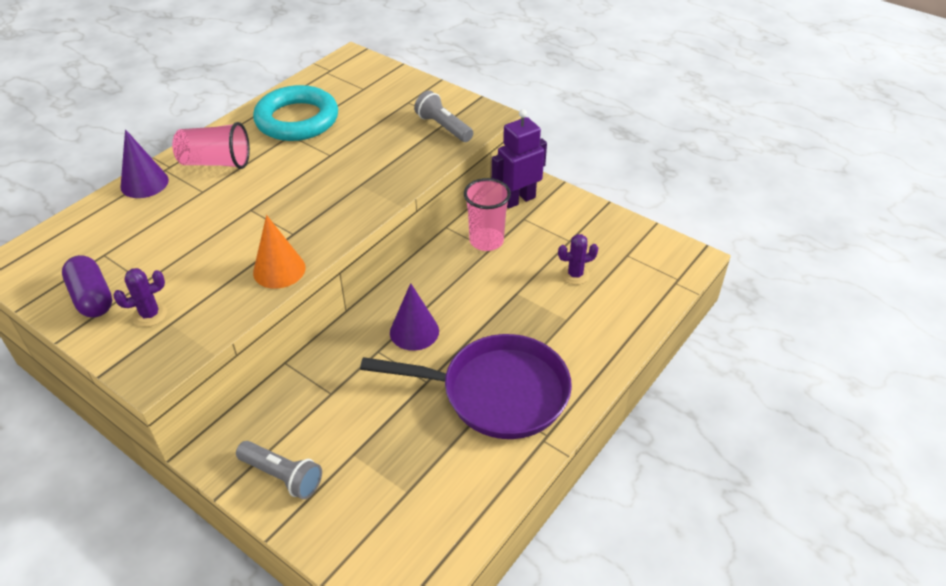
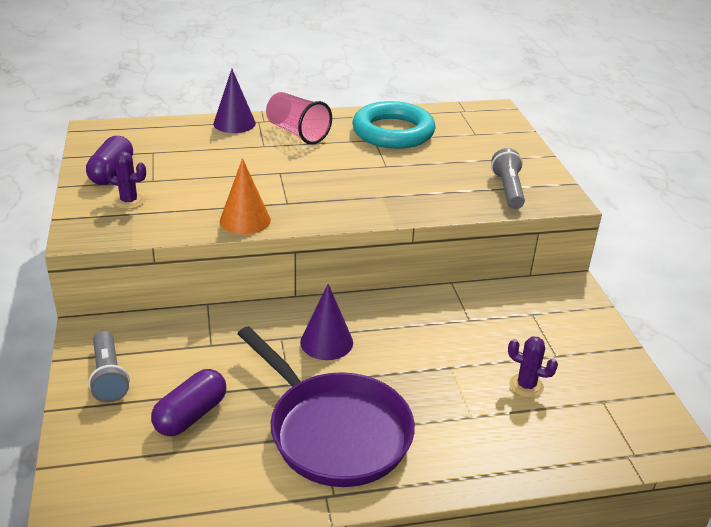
camera: 40 degrees right, 10 degrees down
(386, 456) = (191, 415): none -> purple capsule
(486, 241) = (474, 312): pink cup -> none
(518, 200) = (545, 296): purple robot -> none

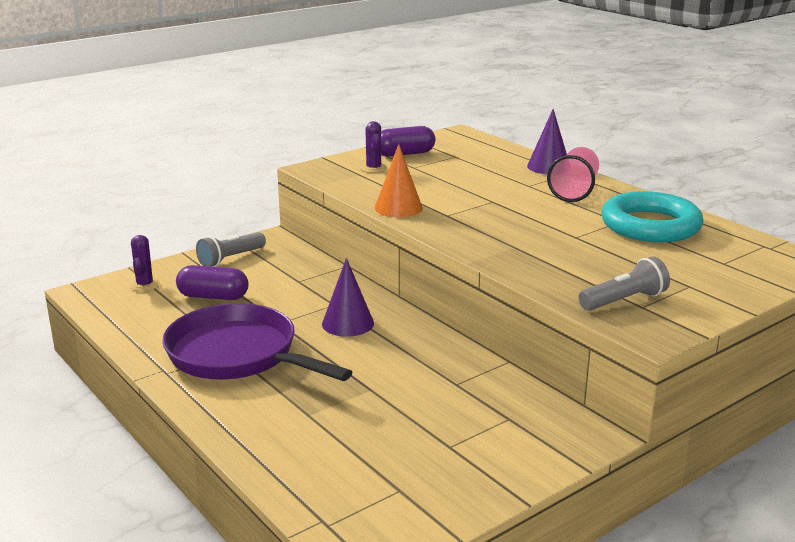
camera: 65 degrees right, 10 degrees down
(334, 431) = (238, 355): purple pan -> purple pan turned 105 degrees clockwise
(526, 386) = (381, 436): purple cactus -> purple cactus (144, 285)

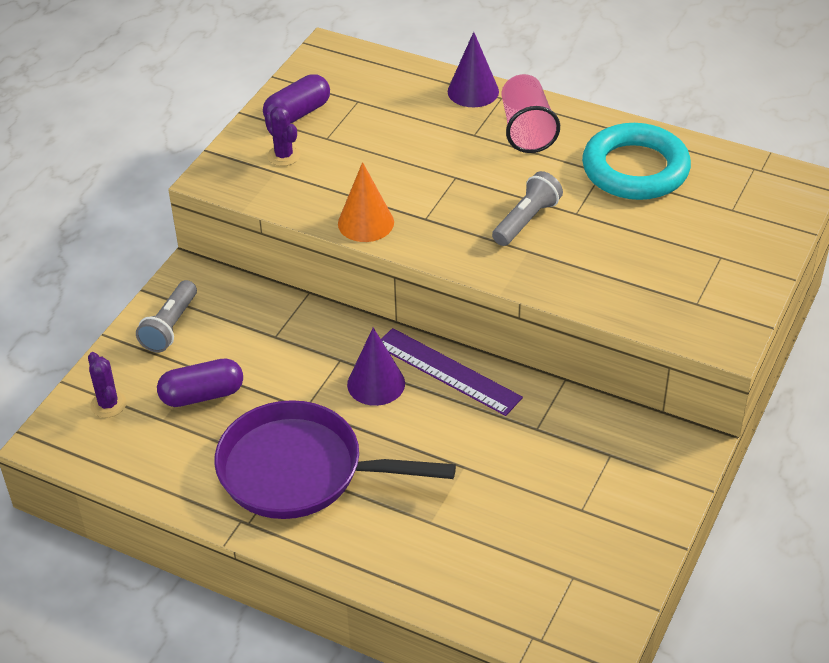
camera: 25 degrees left, 20 degrees up
(412, 331) = (447, 371): none -> purple ruler
(624, 301) = (677, 301): grey flashlight -> grey flashlight (526, 220)

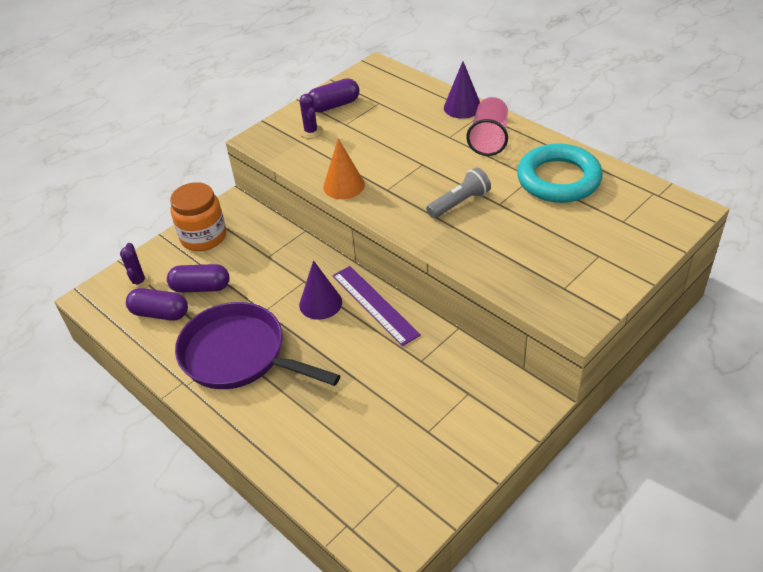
camera: 20 degrees right, 0 degrees up
(162, 440) = (160, 313): none -> purple capsule
(170, 327) = (203, 237): grey flashlight -> orange jar

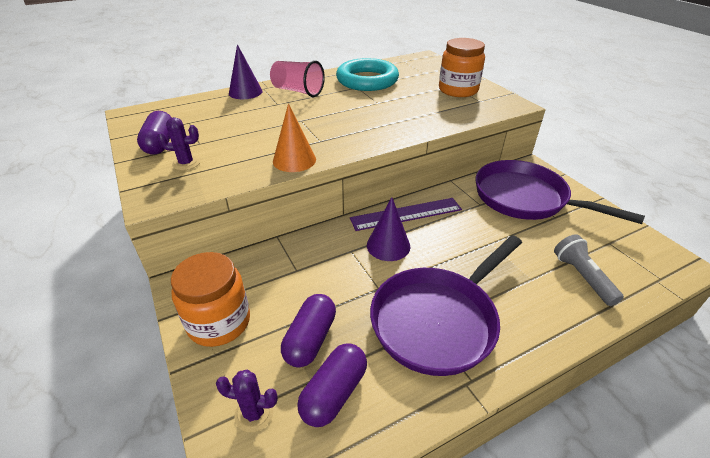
camera: 75 degrees left, 5 degrees down
(453, 400) = (525, 198): none -> purple pan
(460, 203) = (365, 115): grey flashlight -> grey flashlight (582, 277)
(585, 263) = (458, 90): none -> orange jar

